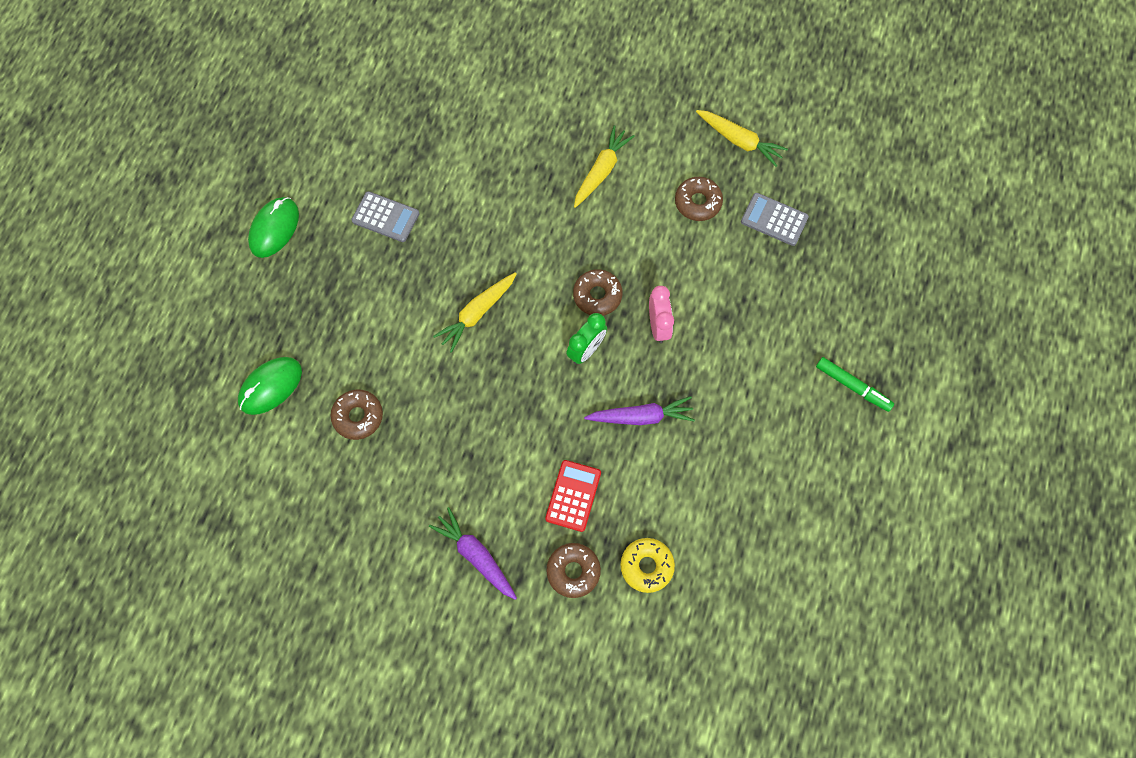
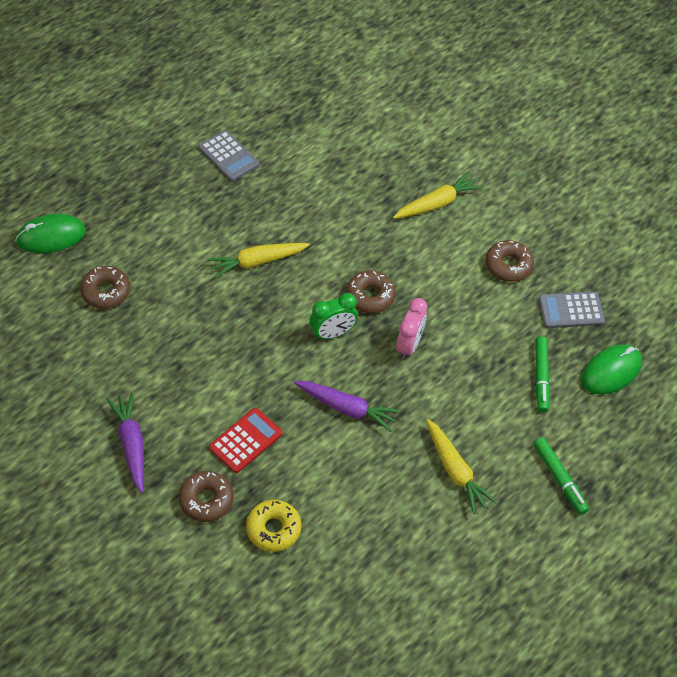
camera: 25 degrees right, 15 degrees down
(274, 228) = (133, 124): green mouse -> green mouse (611, 371)
(739, 141) = (578, 235): yellow carrot -> yellow carrot (455, 471)
(774, 219) = (571, 310): grey calculator -> grey calculator turned 60 degrees counterclockwise
(785, 298) = (541, 377): none -> green marker

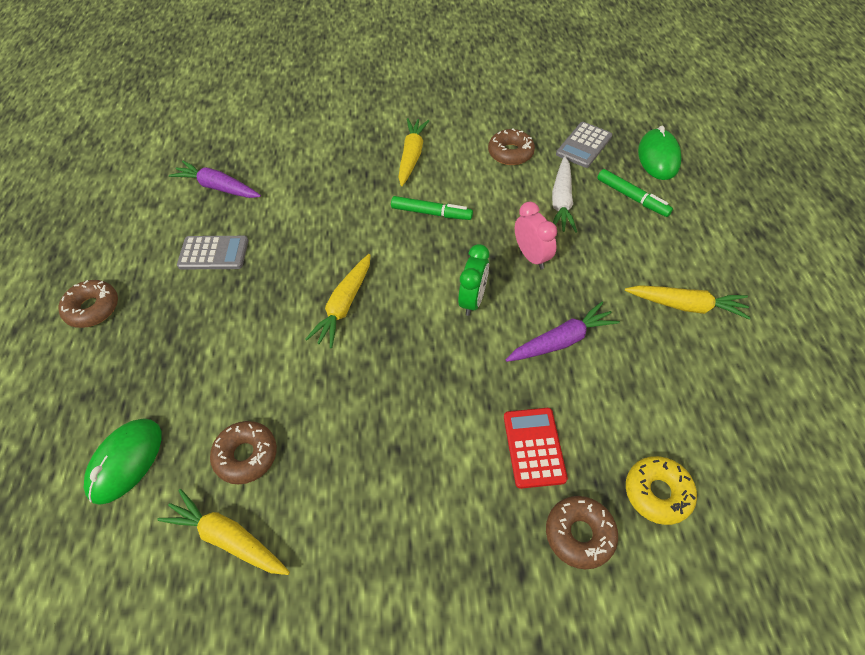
camera: 45 degrees left, 0 degrees up
(52, 322) = (228, 538): none -> yellow carrot
(131, 445) = (454, 564): purple carrot -> purple carrot (218, 187)
(370, 296) = (459, 251): brown donut -> brown donut (93, 308)
(487, 332) = (561, 201): none -> white carrot
(559, 479) = (740, 245): green marker -> green marker (431, 213)

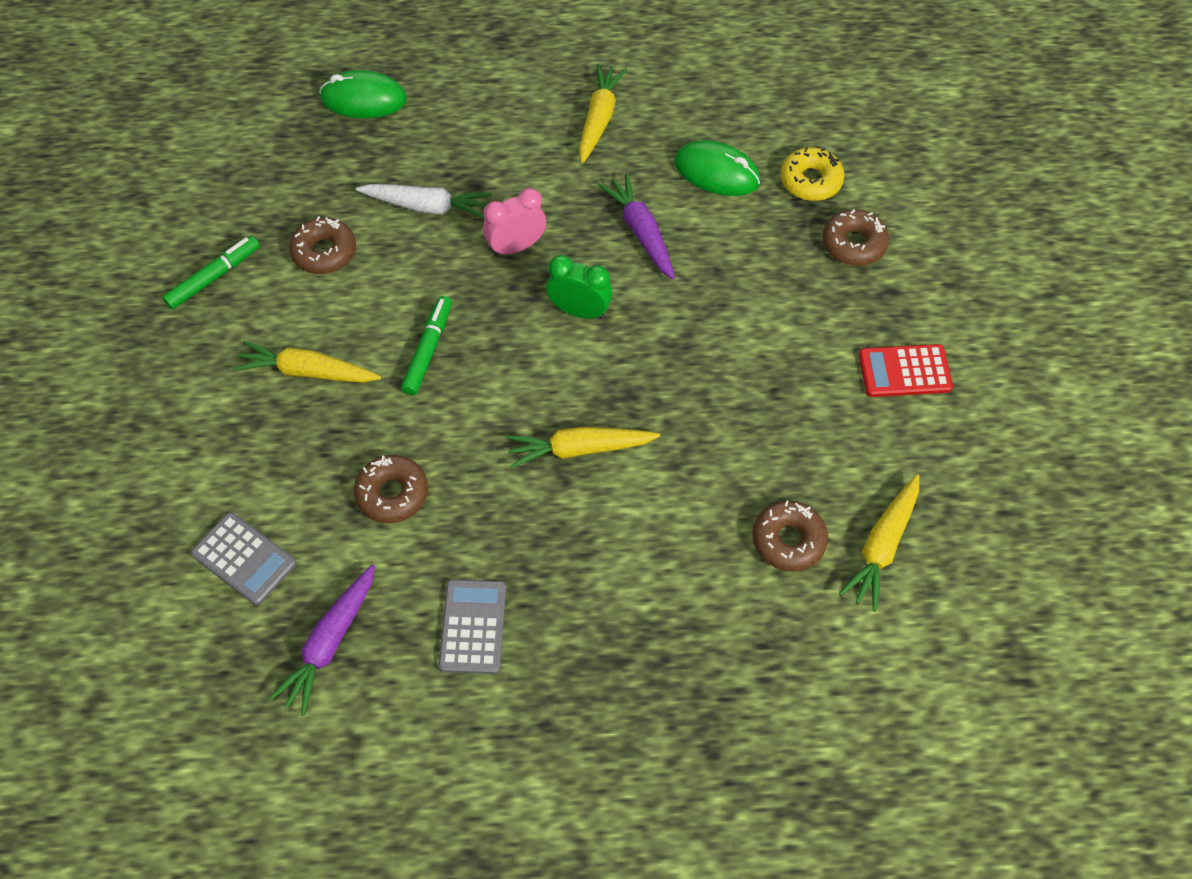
camera: 90 degrees left, 5 degrees up
(93, 308) = (565, 783): brown donut -> brown donut (392, 493)
(126, 461) = (801, 675): green mouse -> green mouse (716, 172)
(344, 305) = (579, 449): yellow carrot -> yellow carrot turned 150 degrees clockwise
(534, 447) = (768, 269): red calculator -> red calculator (904, 371)
(584, 145) = (325, 170): grey calculator -> grey calculator (244, 559)
(632, 197) = (431, 136): green marker -> green marker (214, 277)

